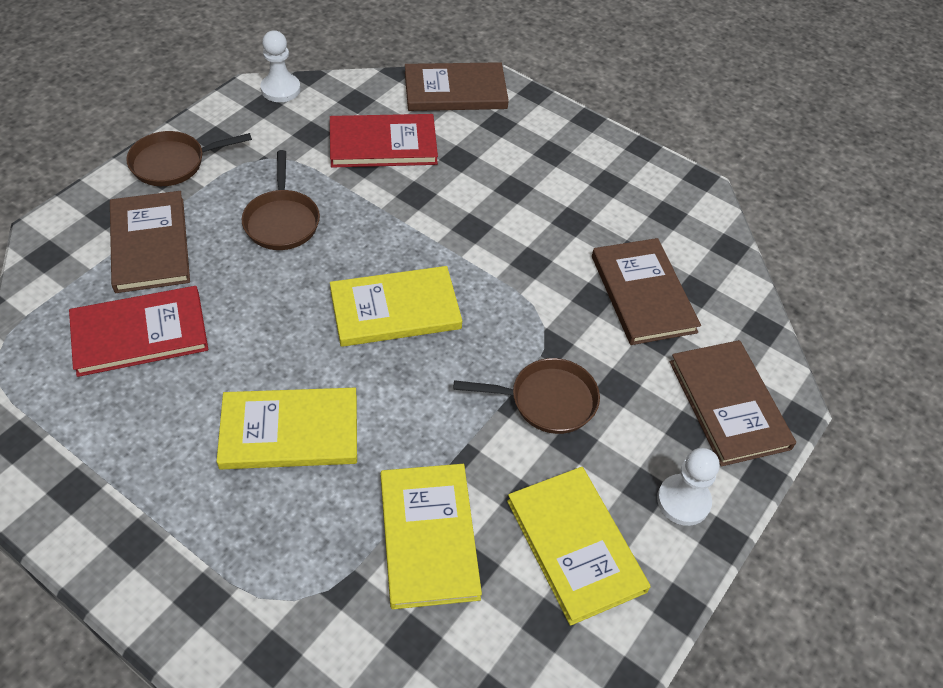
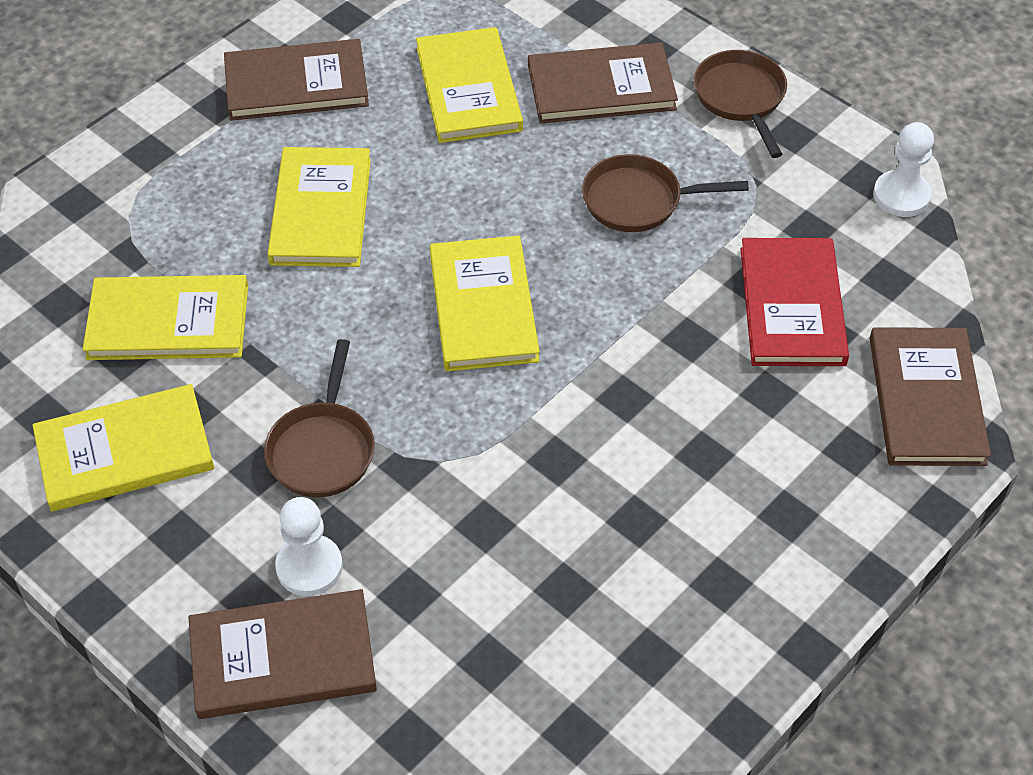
camera: 100 degrees right, 0 degrees up
(140, 333) = (468, 89): red book -> yellow book
(643, 294) = (487, 589): brown book -> brown book (296, 84)
(683, 501) = (153, 572): white pawn -> white pawn (309, 567)

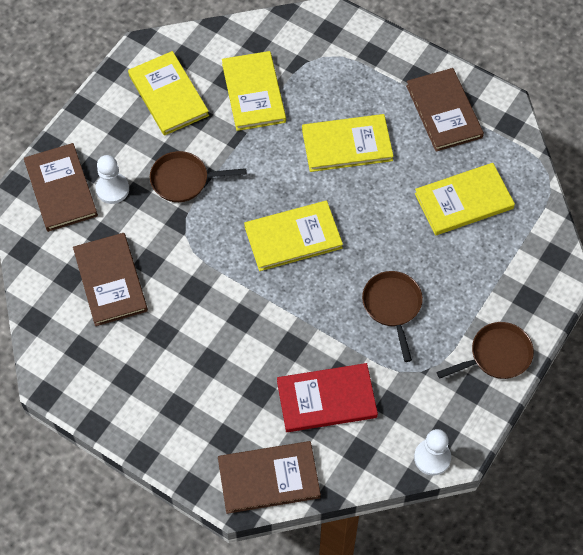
camera: 80 degrees right, 10 degrees up
(601, 87) = (484, 273): brown book -> brown book (110, 281)

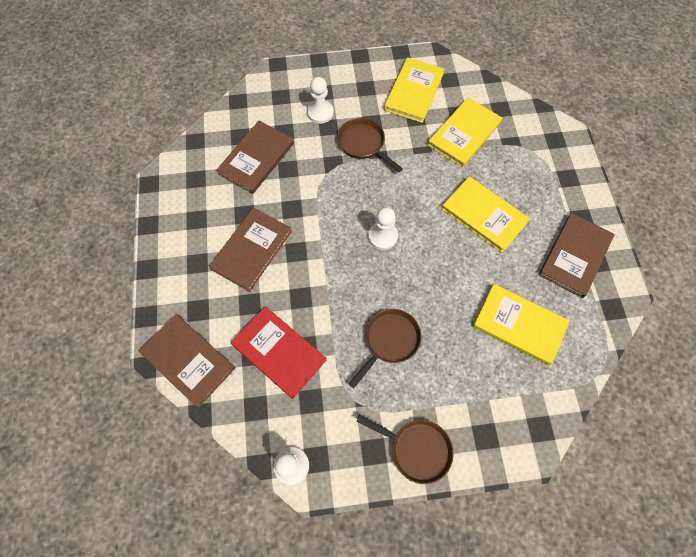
camera: 50 degrees right, 5 degrees up
(61, 189) = (295, 88): brown book -> brown book (252, 250)
(293, 237) = (383, 236): yellow book -> white pawn

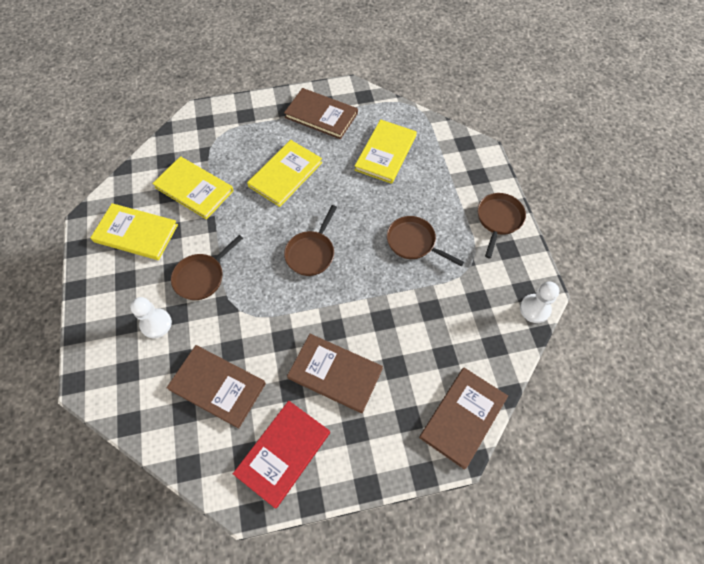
camera: 95 degrees left, 5 degrees down
(279, 352) = (439, 332): red book -> red book (283, 453)
(383, 236) = (311, 253): white pawn -> brown pan

